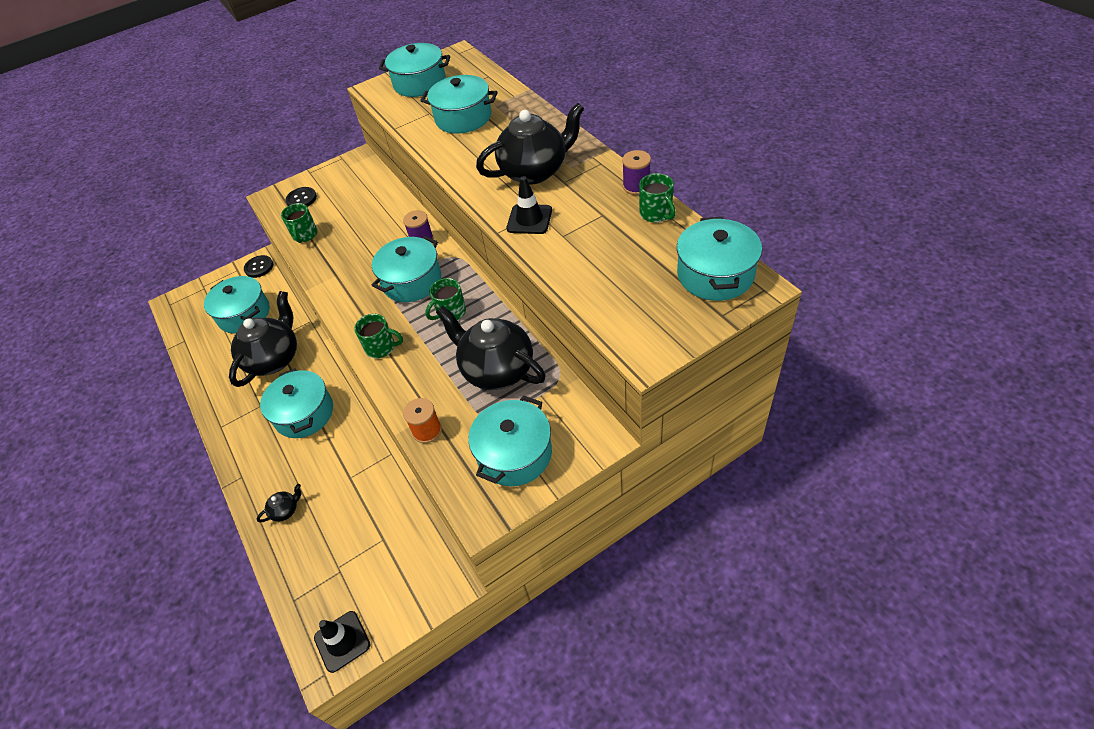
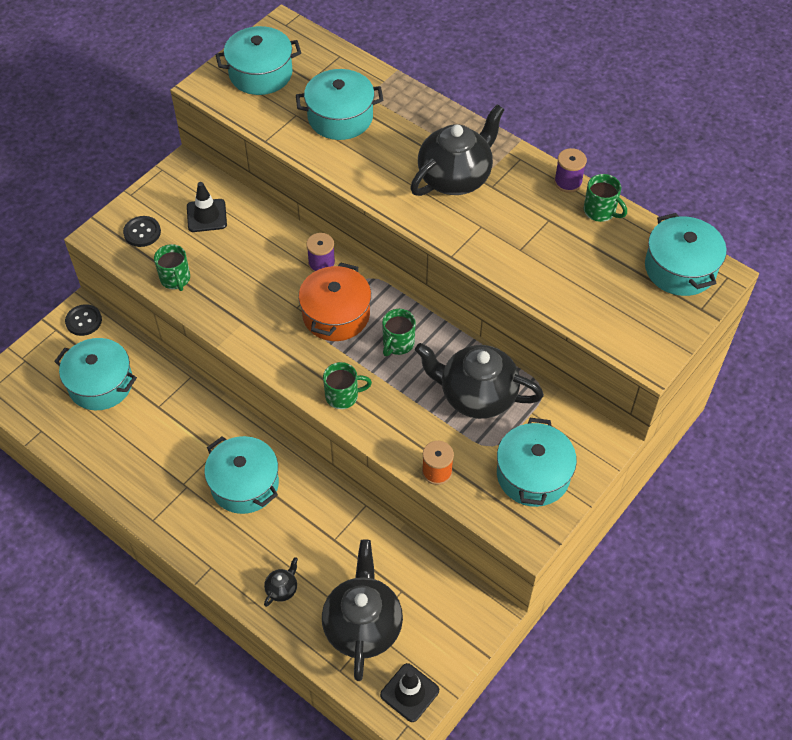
camera: 25 degrees left, 5 degrees up
(274, 359) = (172, 430): black teapot -> black teapot (363, 626)
(412, 281) = (336, 315): turquoise pot -> orange pot
(529, 219) = (477, 236): black traffic cone -> black traffic cone (206, 216)

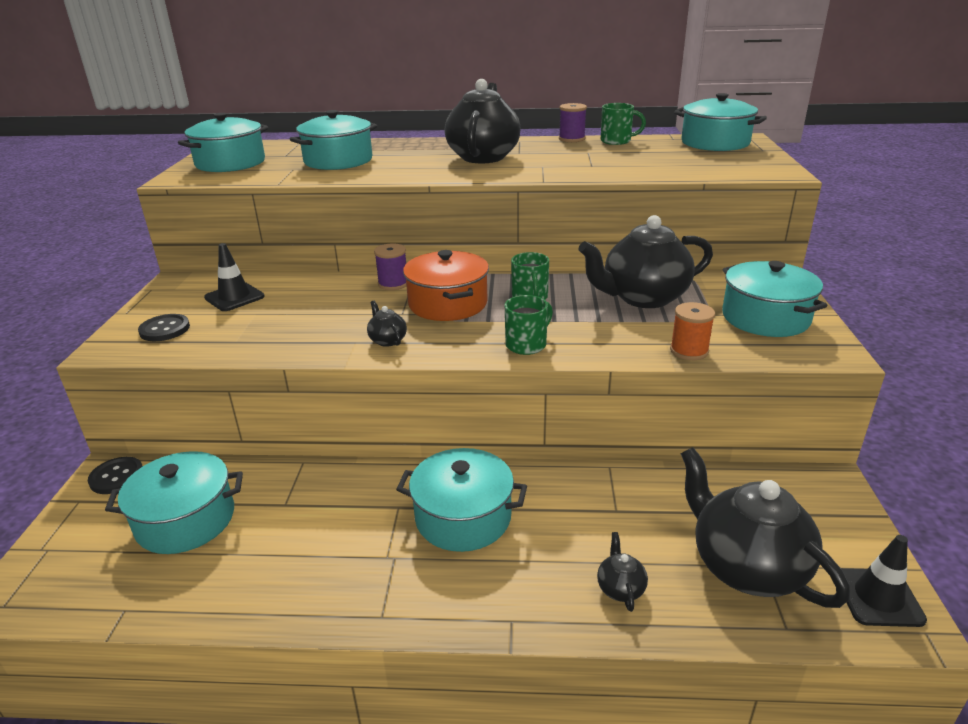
camera: 35 degrees left, 25 degrees down
(175, 279) = (240, 343): green mug -> none
(263, 334) = (387, 340): none -> black teapot

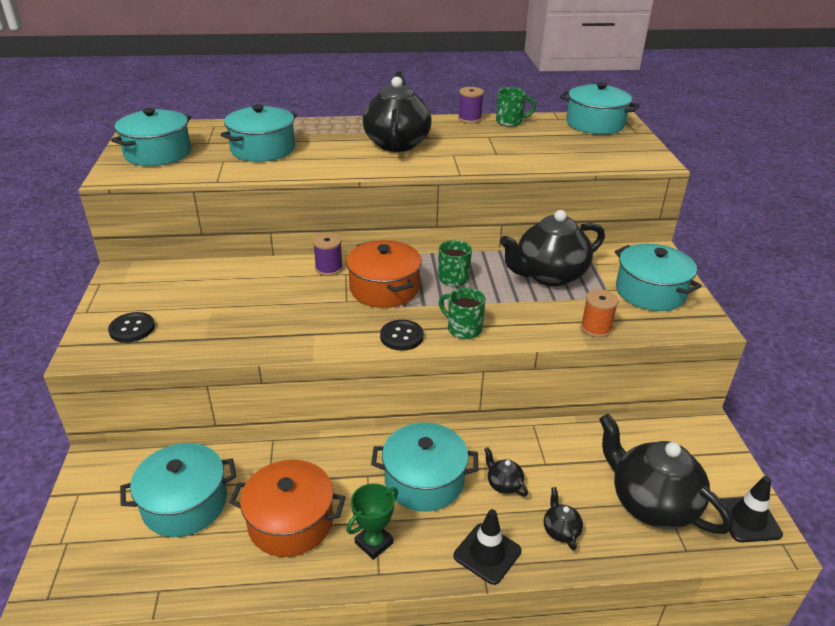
camera: 10 degrees left, 5 degrees up
(117, 477) = (106, 467): black button -> black button (401, 336)
(234, 297) = (185, 289): black traffic cone -> black traffic cone (487, 553)
(295, 549) = (291, 522): none -> orange pot
(385, 581) = (374, 543): none -> green trophy
(387, 340) = (342, 330): black teapot -> black teapot (503, 484)
(527, 344) = (463, 329): green mug -> green mug turned 90 degrees counterclockwise

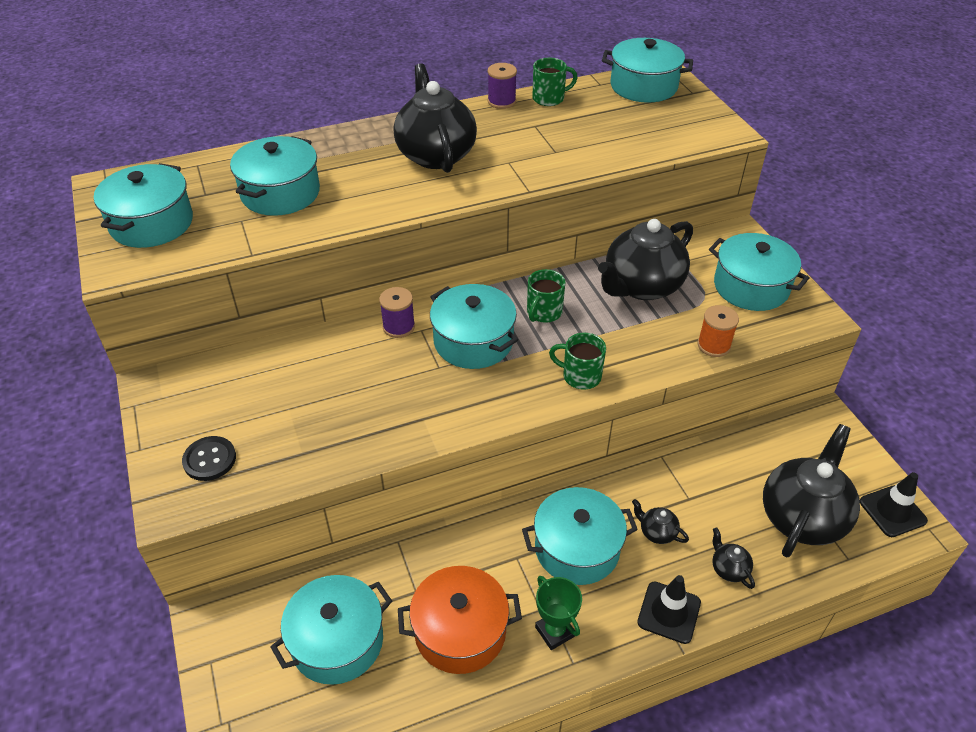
camera: 15 degrees left, 10 degrees up
(374, 543) = (555, 631): green trophy -> green trophy turned 60 degrees counterclockwise
(384, 288) = (473, 341): orange pot -> turquoise pot
(401, 336) = (520, 401): black button -> none
(454, 279) = (543, 312): green mug -> green mug turned 60 degrees clockwise
(651, 503) = (802, 517): black teapot -> black teapot turned 90 degrees clockwise

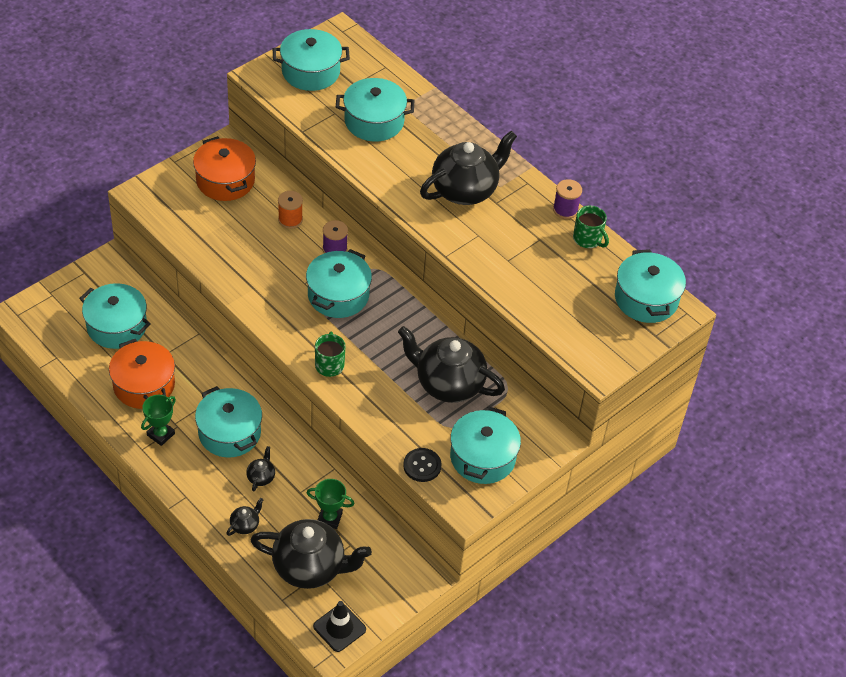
camera: 65 degrees right, 5 degrees up
(209, 459) = (179, 196): black button -> black button (422, 466)
(216, 402) = (225, 180): none -> orange pot
(543, 312) = (388, 328): green mug -> none
(669, 612) = (197, 494): black traffic cone -> none
(713, 345) = (398, 440): orange spool -> orange spool (290, 219)
(733, 479) = (329, 518): none -> green trophy

